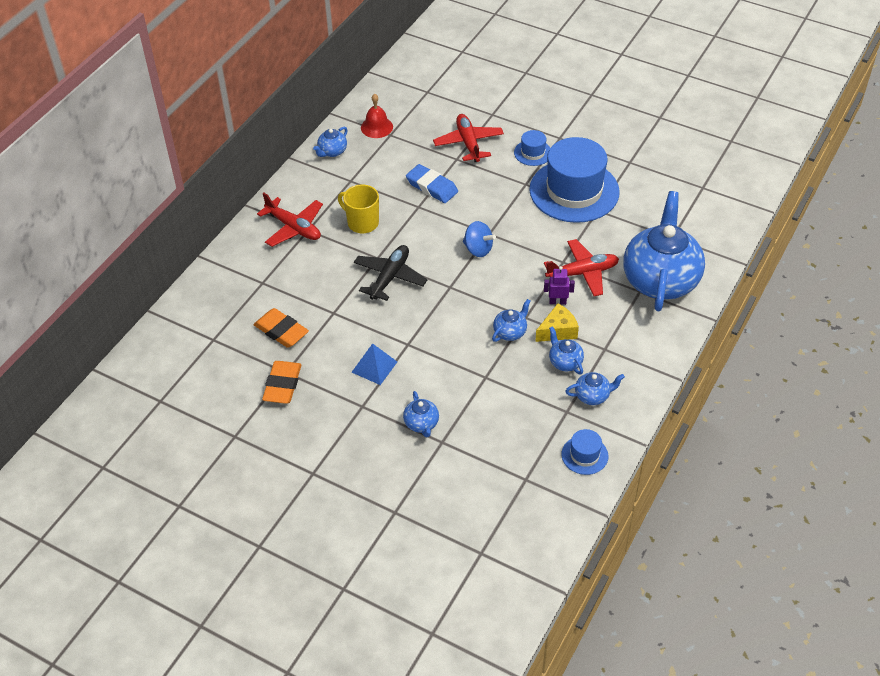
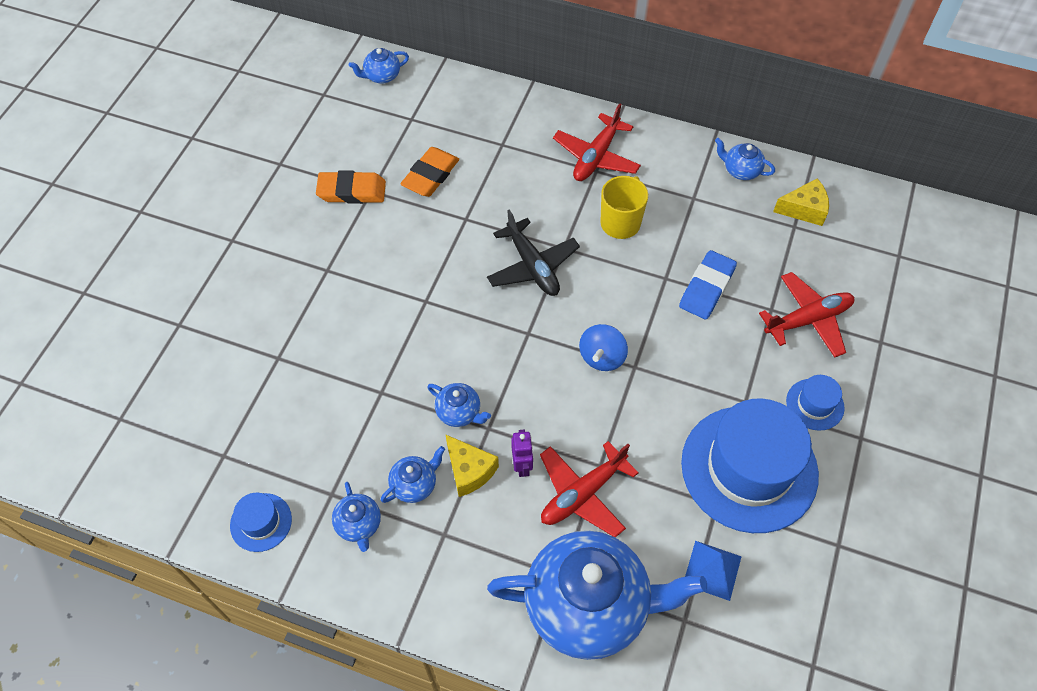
camera: 80 degrees right, 10 degrees up
(374, 367) = (386, 272): blue pyramid -> blue pyramid (712, 570)
(376, 127) = (804, 209): red bell -> yellow cheese
(390, 277) = (532, 266): black plane -> black plane turned 45 degrees clockwise
(421, 424) = (303, 333): blue teapot -> blue teapot (382, 76)
(582, 273) = (583, 493): red plane -> red plane turned 75 degrees clockwise

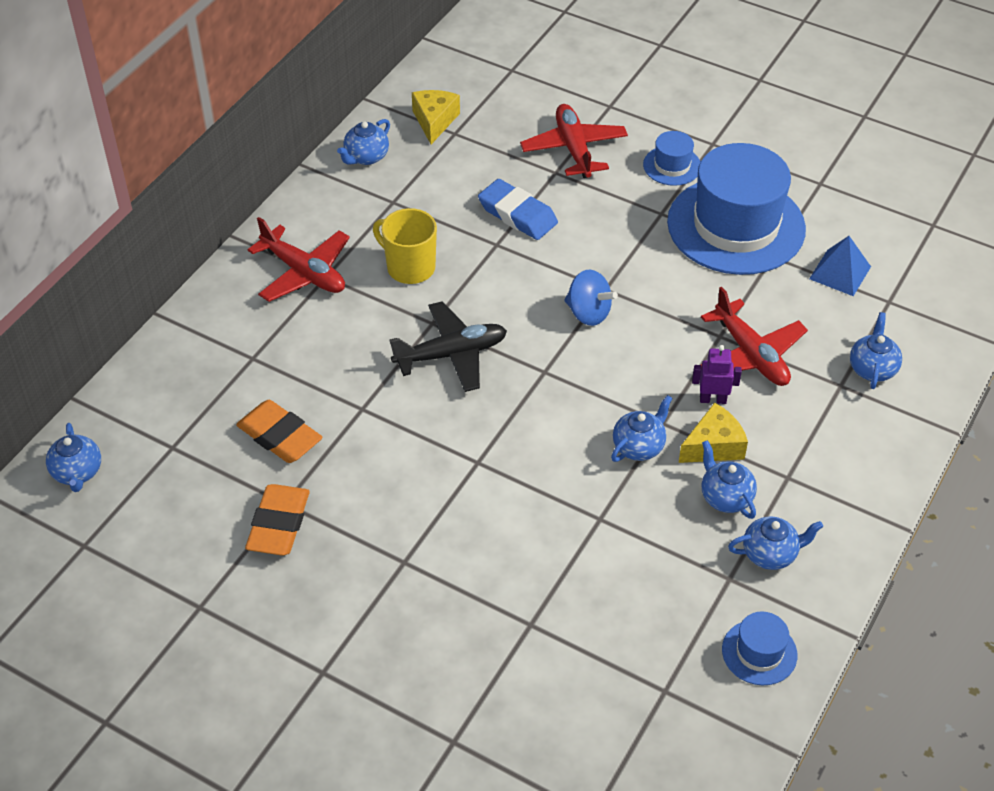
camera: 80 degrees left, 10 degrees down
(589, 605) = (872, 369): blue teapot -> blue teapot, size x0.41

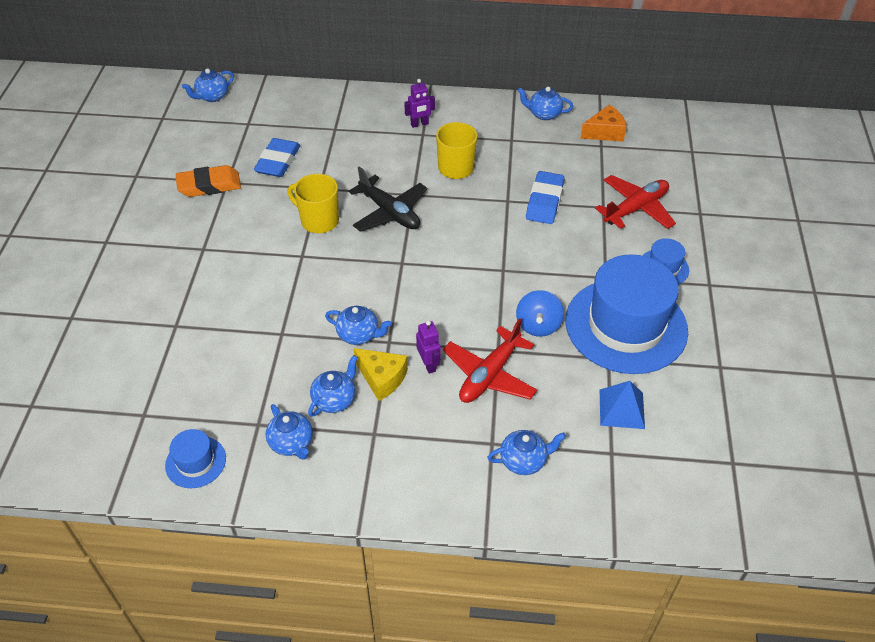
camera: 65 degrees right, 0 degrees up
(280, 436) = (278, 162): orange eraser -> blue eraser
(304, 272) = (419, 124): red plane -> purple robot
(424, 427) = (319, 221): none -> yellow mug
(434, 121) = (605, 132): yellow cheese -> orange cheese
(588, 313) = (472, 268): blue spinning top -> blue spinning top (538, 325)

